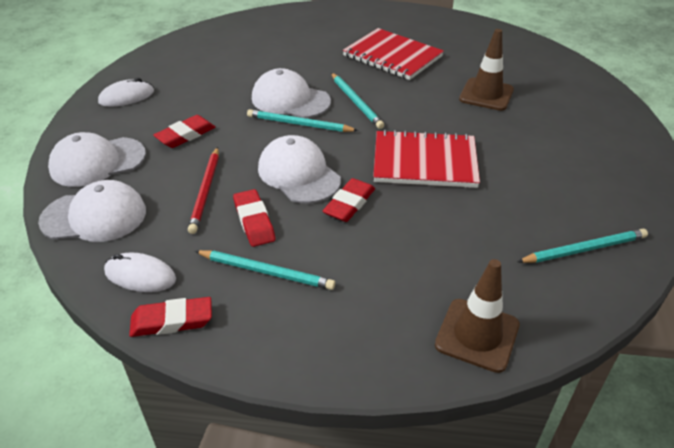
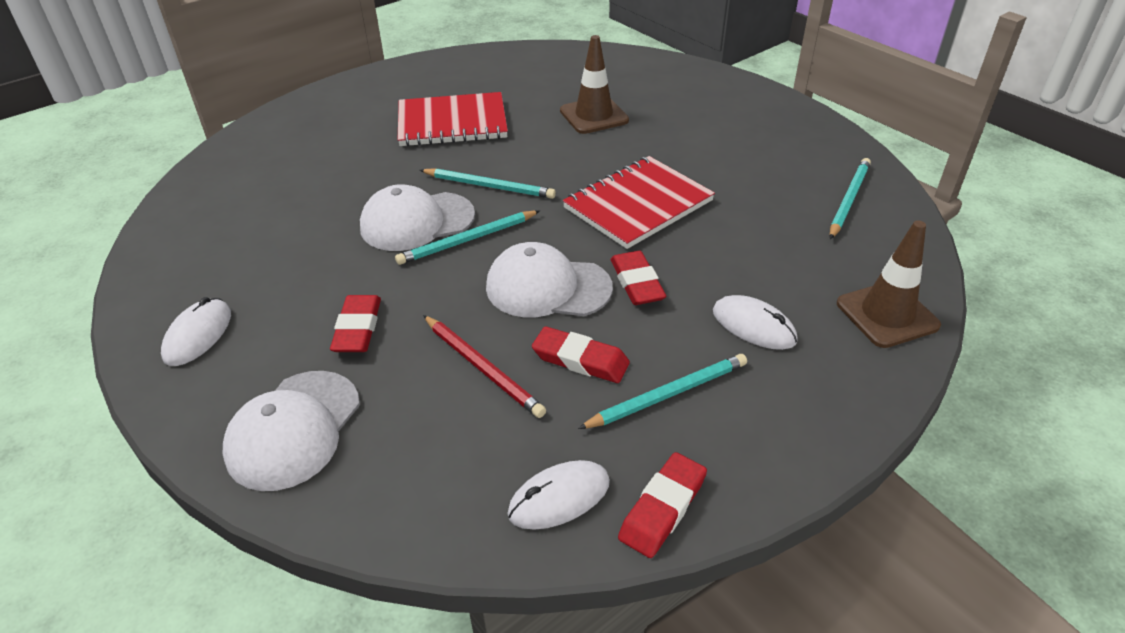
camera: 45 degrees left, 0 degrees up
(94, 216) = (399, 486): white cap -> none
(375, 275) = (753, 326): none -> white mouse

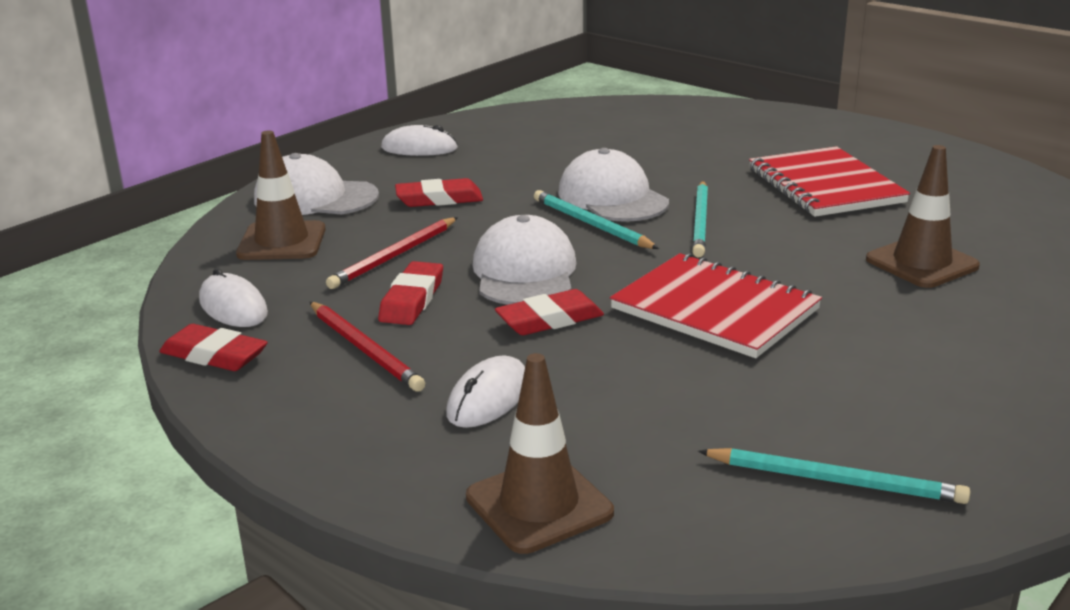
camera: 80 degrees right, 15 degrees down
(407, 459) = (282, 242): none -> brown traffic cone
(667, 394) = (365, 349): turquoise pencil -> red pencil

